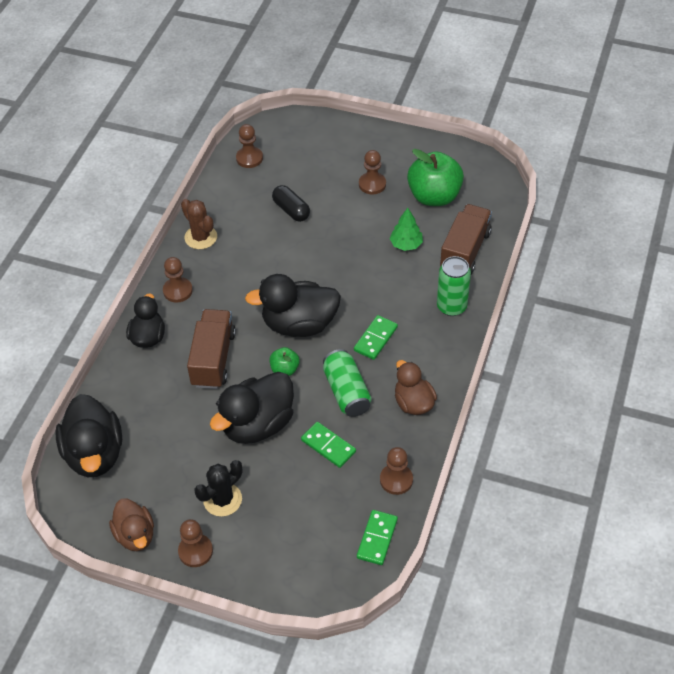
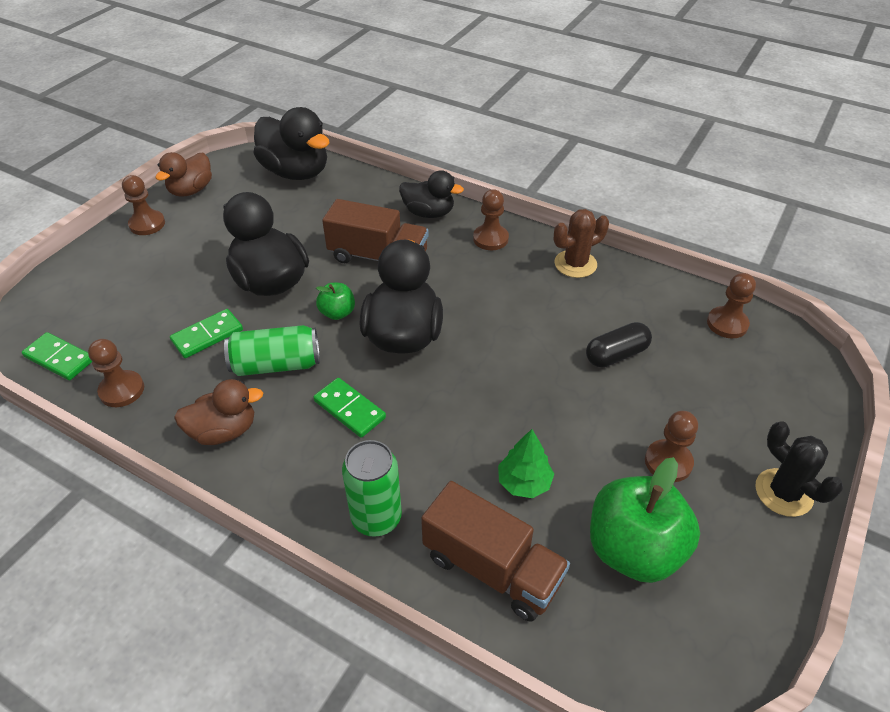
camera: 100 degrees right, 5 degrees down
(94, 454) = (296, 172): black duck -> black duck turned 135 degrees counterclockwise
(135, 535) = (191, 190): brown duck -> brown duck turned 45 degrees counterclockwise
(222, 499) = (192, 246): black cactus -> black cactus (783, 492)

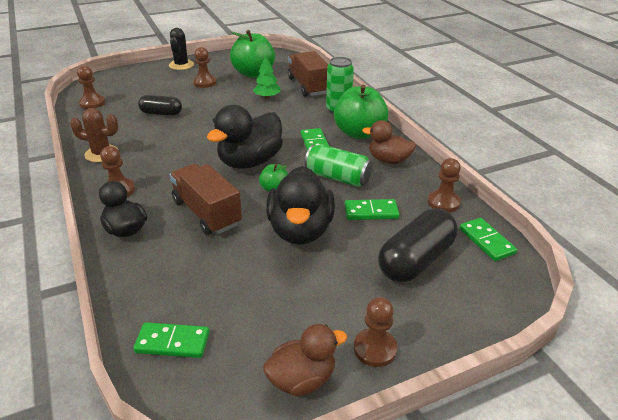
camera: 145 degrees left, 10 degrees down
(135, 303) = (416, 260): none -> black capsule
(296, 172) = (172, 342): black duck -> green domino
(300, 470) = (359, 133): none -> green apple

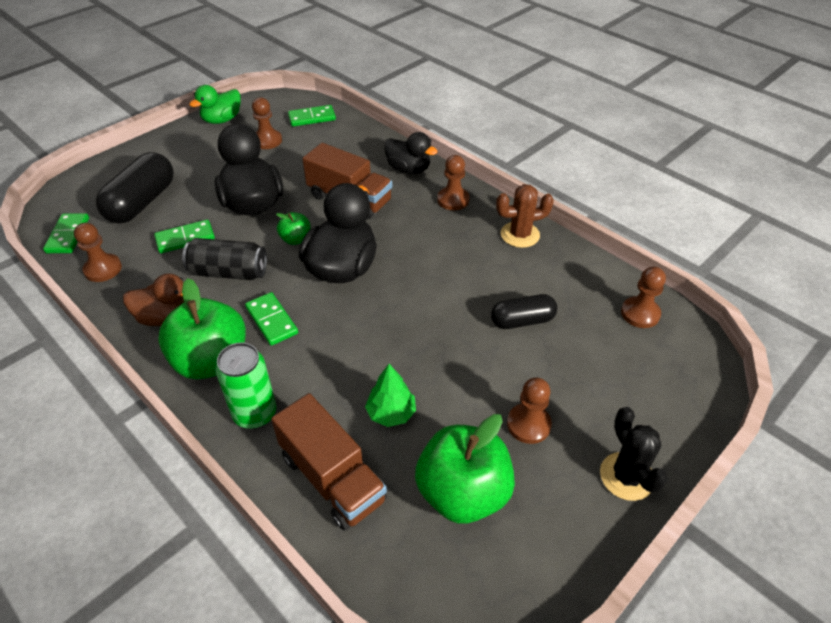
camera: 160 degrees right, 10 degrees up
(302, 379) = (222, 120): brown duck -> green duck
(337, 177) = (229, 272): green can -> black can
(375, 349) = (177, 141): brown pawn -> brown pawn (267, 141)
(486, 241) = (68, 235): green domino -> green domino turned 45 degrees clockwise

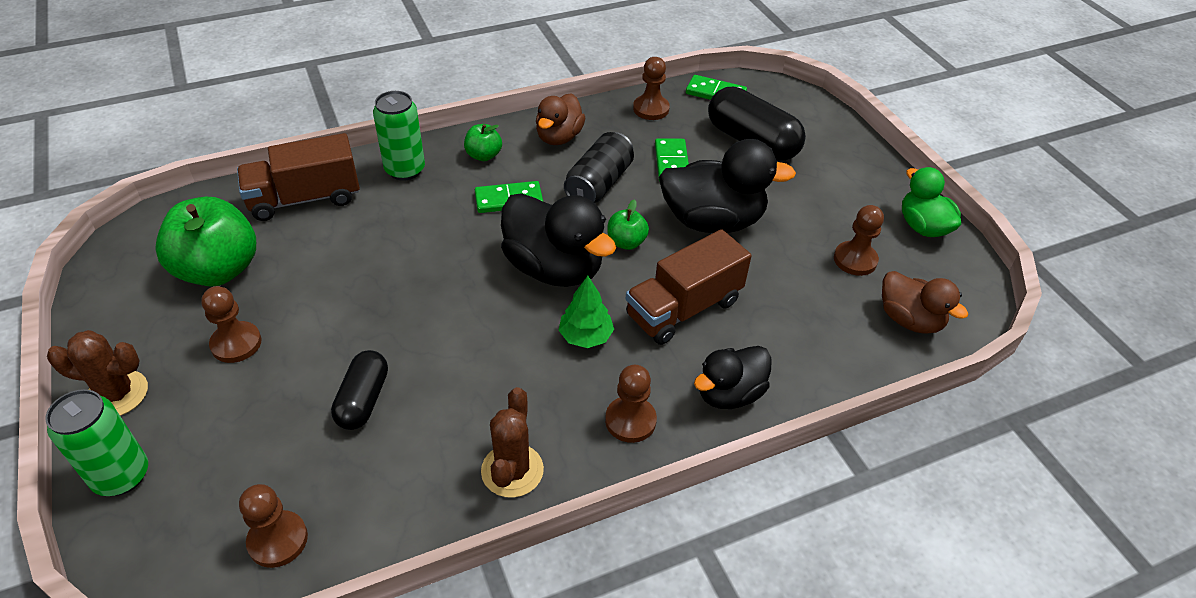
camera: 110 degrees right, 0 degrees up
(211, 361) = (483, 155): green apple -> green apple, size x0.48
(312, 118) = (909, 320): green domino -> brown duck
(391, 413) = (335, 250): green tree -> green tree (585, 336)
(626, 476) = (117, 394): black cactus -> brown cactus
(675, 422) = (121, 476): none -> green can

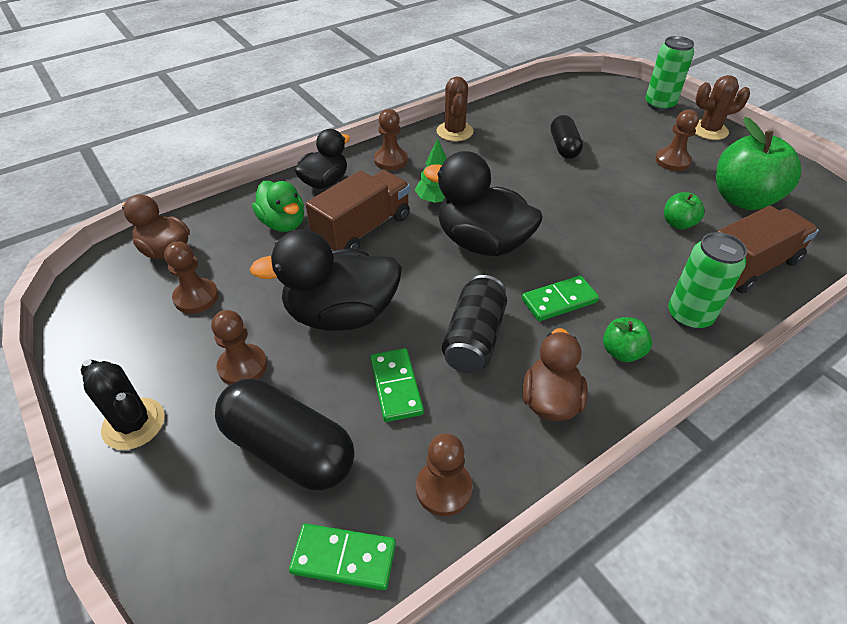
camera: 170 degrees right, 0 degrees up
(278, 540) = (557, 96): brown pawn -> brown pawn (242, 366)
(626, 242) = (425, 276): green apple -> green apple (678, 223)
(869, 172) = (134, 424): none -> black cactus
(922, 227) = (102, 350): green duck -> green duck (283, 223)

